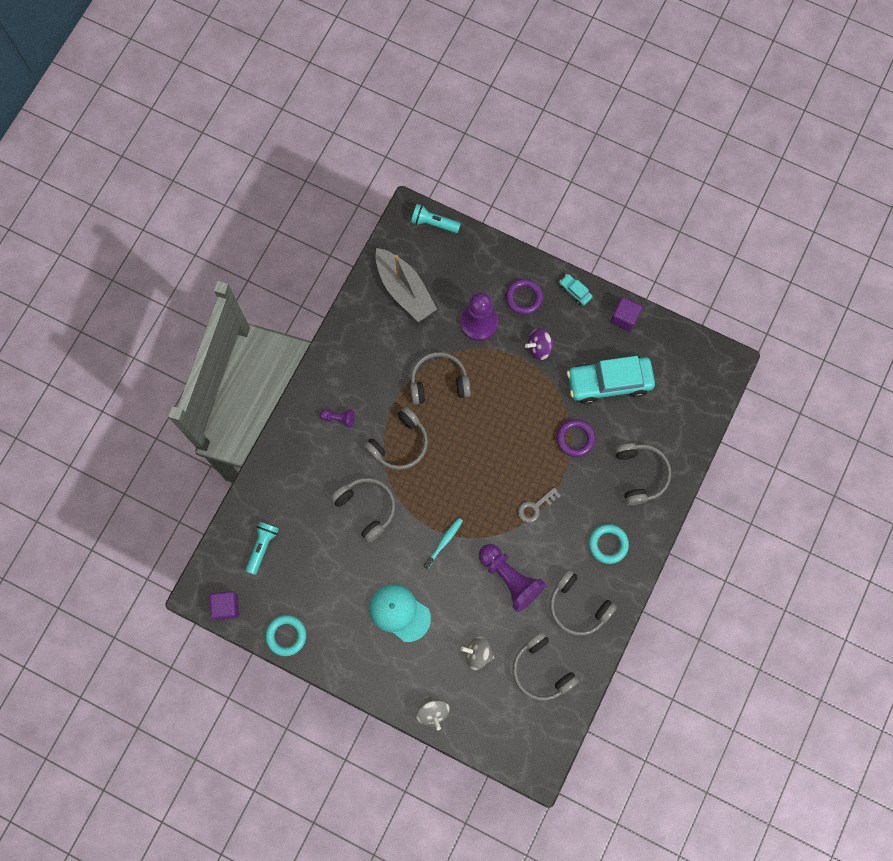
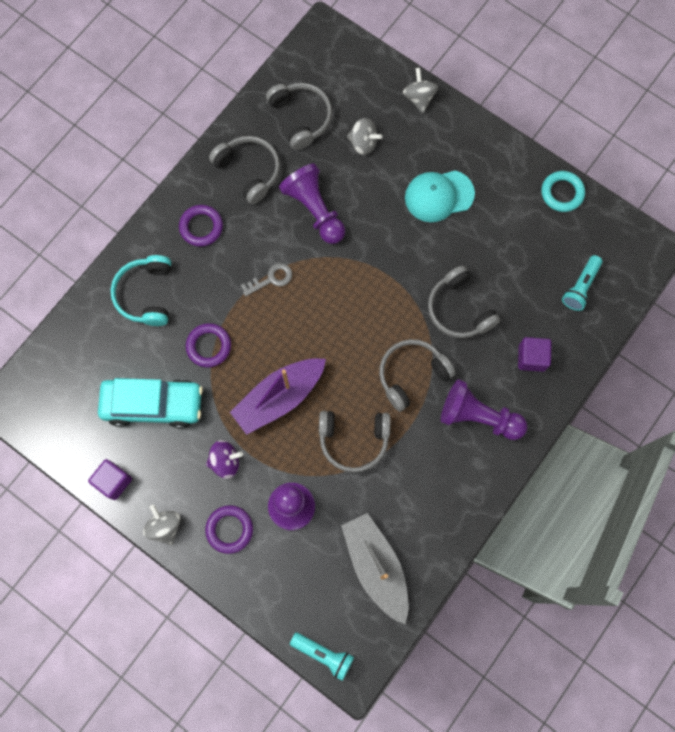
camera: 170 degrees left, 0 degrees up
(226, 606) = (624, 232): purple cube -> purple cube (531, 358)
(339, 418) = (478, 416): purple pawn -> purple pawn, size x2.04
(399, 612) = (439, 196): turquoise cap -> turquoise cap turned 120 degrees clockwise
(444, 542) = (379, 259): turquoise toothbrush -> none
(506, 406) = (279, 397): none -> purple boat
(575, 291) = (165, 526): turquoise car -> grey spinning top
(608, 544) = (201, 227): turquoise ring -> purple ring
(640, 474) = (146, 294): grey headphones -> turquoise headphones

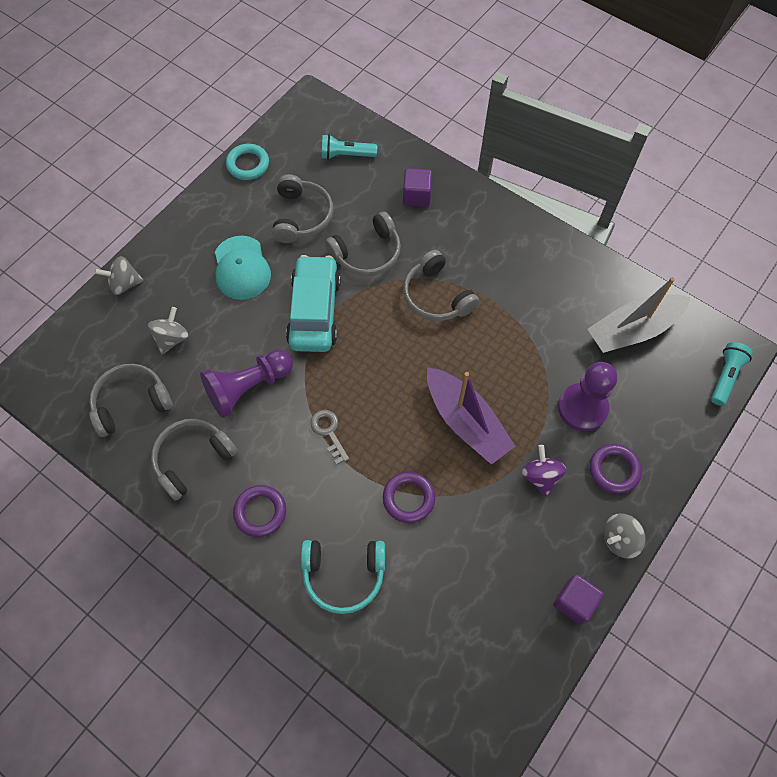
camera: 90 degrees left, 10 degrees down
(153, 404) = (480, 559): turquoise car -> turquoise car (314, 311)
(353, 440) = (508, 349): grey headphones -> grey headphones (301, 216)
(478, 416) = (477, 241): purple pawn -> none
(580, 287) = (346, 155): turquoise flashlight -> turquoise flashlight turned 150 degrees clockwise

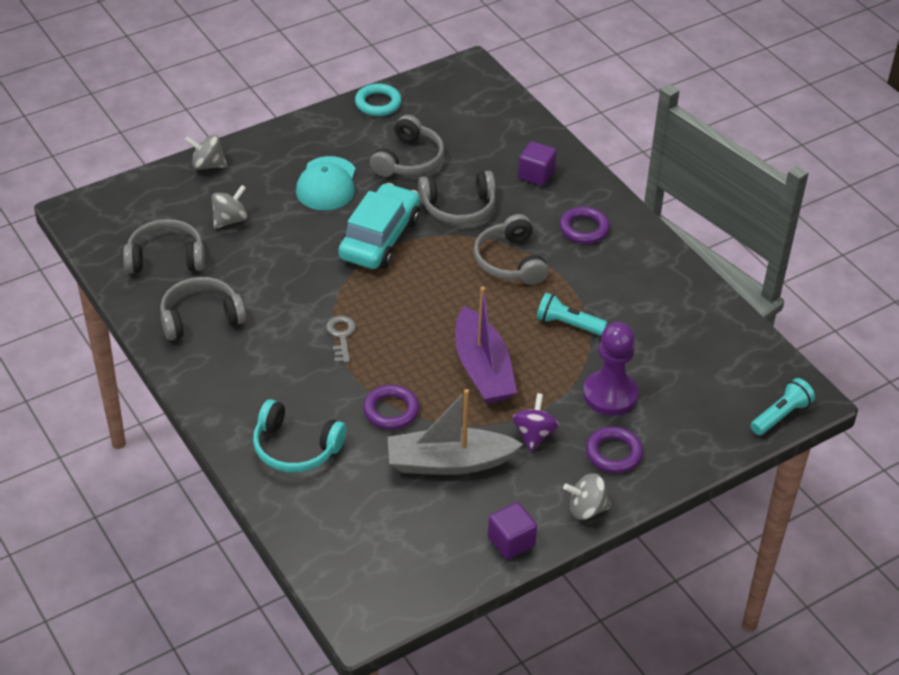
camera: 20 degrees right, 20 degrees down
(248, 387) = (282, 279): purple pawn -> none
(260, 512) = (242, 376): purple ring -> purple ring (584, 229)
(346, 155) = (482, 122): turquoise flashlight -> turquoise flashlight (568, 324)
(633, 330) = (702, 348): grey boat -> grey boat (449, 462)

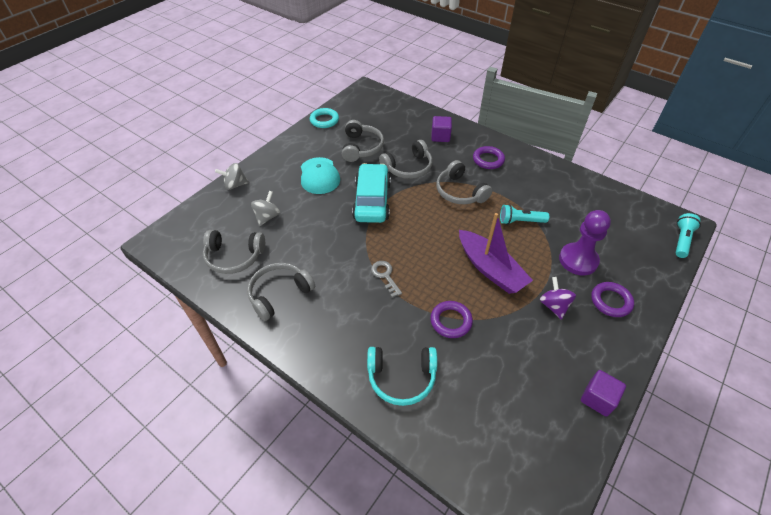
camera: 20 degrees left, 5 degrees up
(166, 257) = (234, 257): grey headphones -> grey headphones turned 150 degrees counterclockwise
(449, 462) = (514, 348): grey boat -> none
(586, 509) = (625, 351): grey spinning top -> none

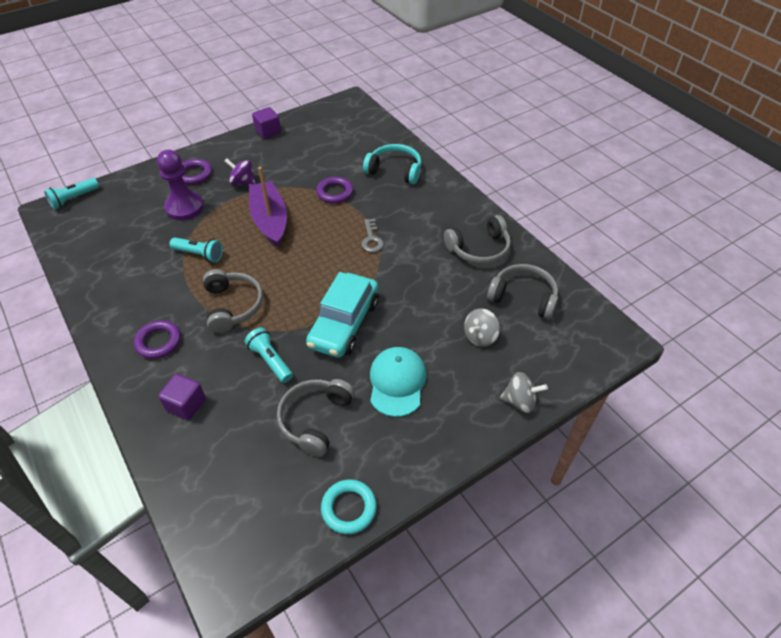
camera: 160 degrees left, 0 degrees up
(408, 167) = (270, 360): grey headphones -> turquoise flashlight
(553, 306) = (243, 182): purple spinning top -> purple spinning top turned 105 degrees clockwise

